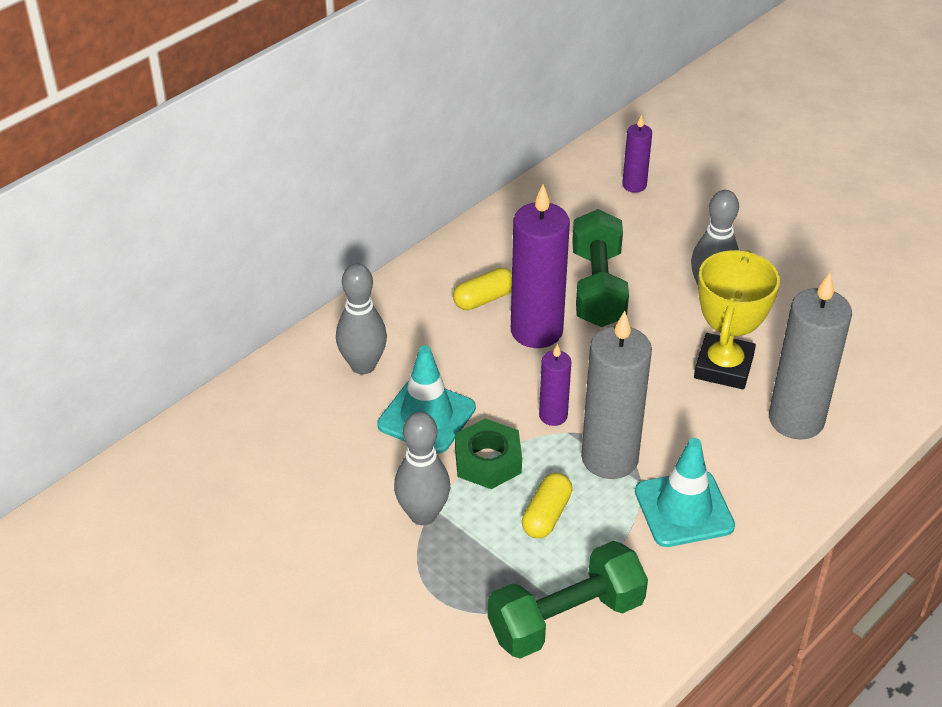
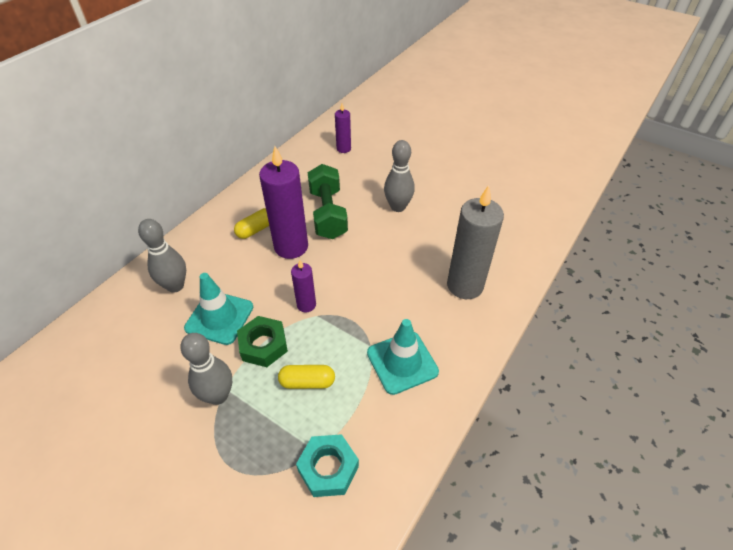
camera: 10 degrees left, 5 degrees up
(546, 515) = (307, 382): yellow capsule -> yellow capsule turned 75 degrees clockwise
(566, 618) = (328, 468): green dumbbell -> turquoise nut
(609, 458) = (347, 331): grey candle -> none
(724, 367) = (413, 255): yellow trophy -> none

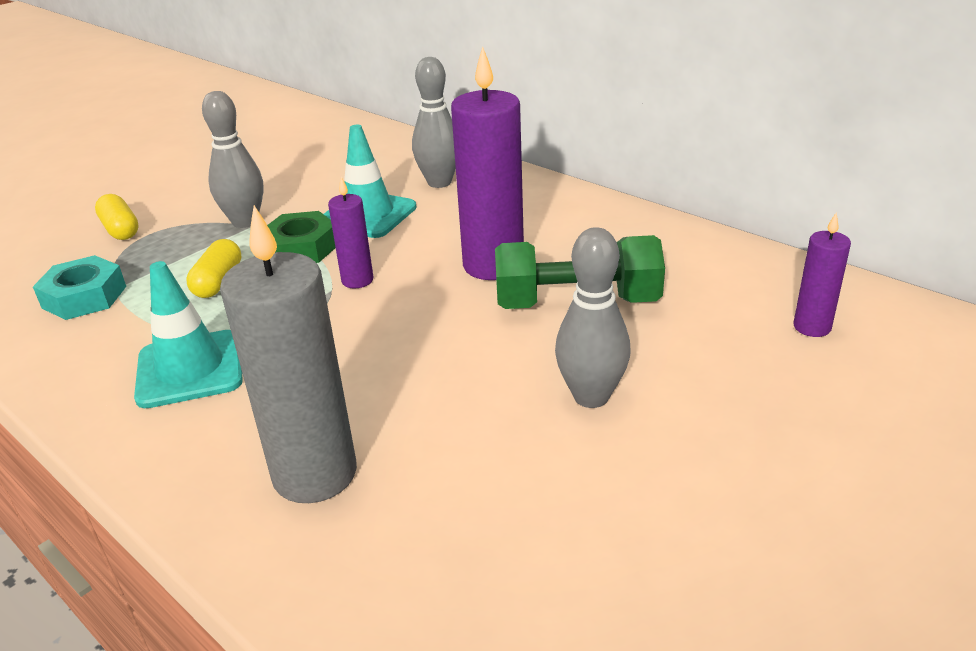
camera: 100 degrees right, 15 degrees down
(256, 229) = (543, 233): yellow capsule -> yellow capsule (120, 229)

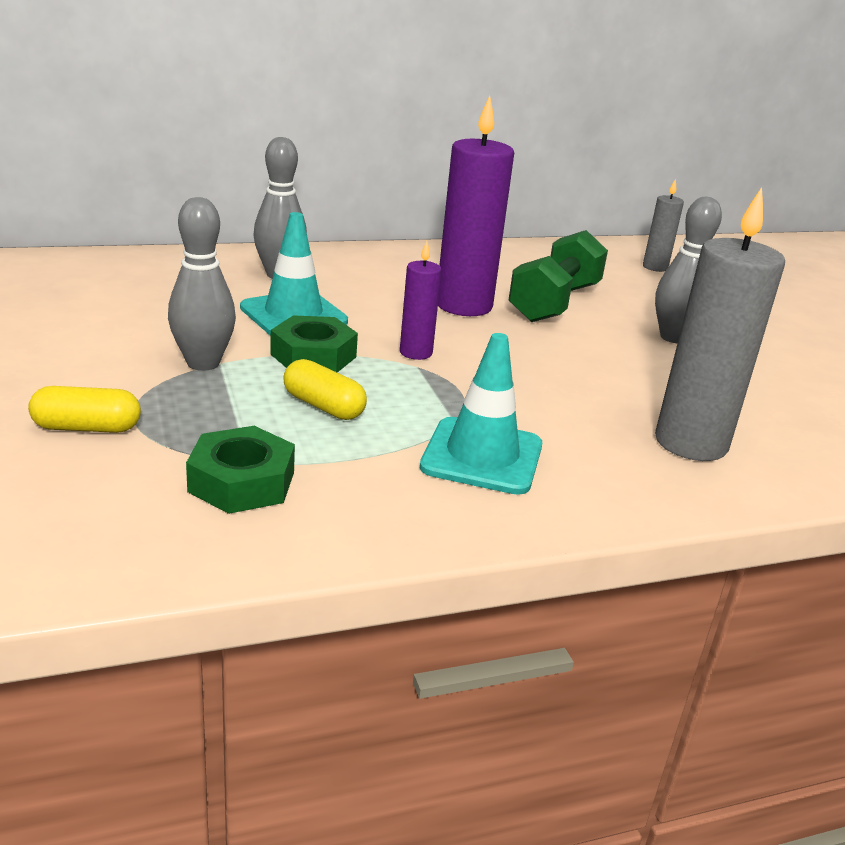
camera: 65 degrees left, 5 degrees down
(84, 297) = (242, 482): turquoise nut -> green nut
(812, 327) = (655, 267): purple candle -> grey candle

